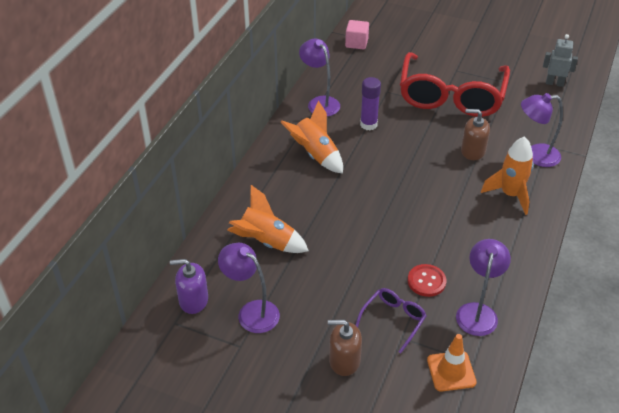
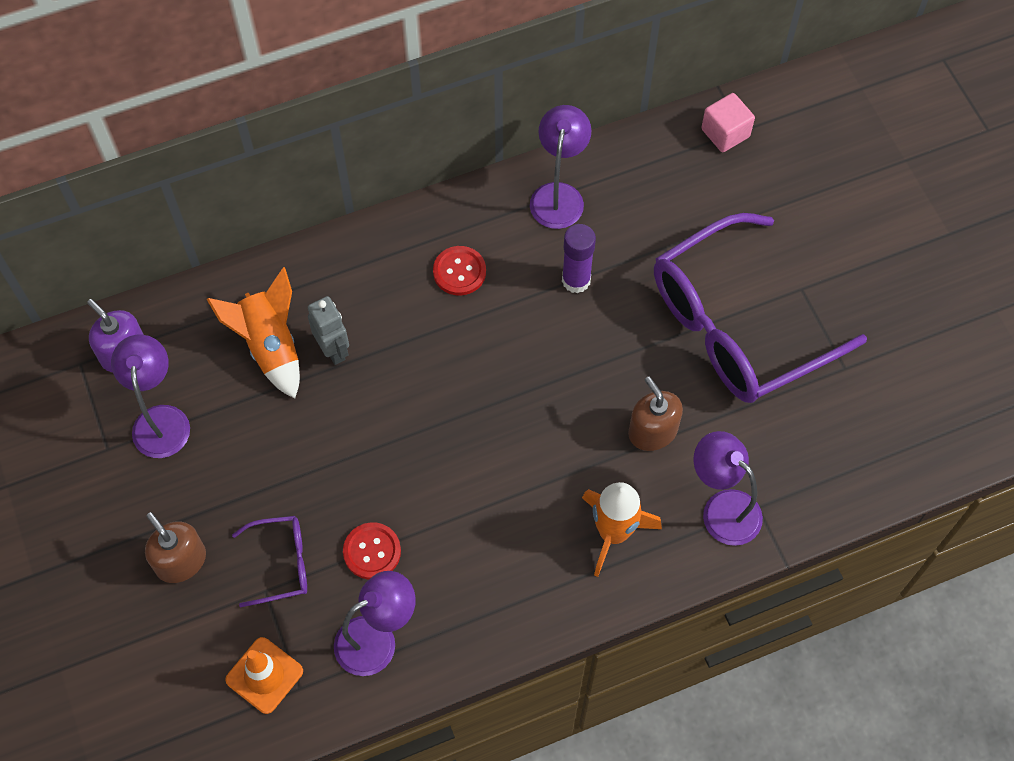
camera: 45 degrees right, 20 degrees up
(315, 155) = (459, 272): orange rocket -> red button
(451, 96) = (736, 325): red glasses -> purple glasses
(554, 83) = (909, 424): grey robot -> grey robot (333, 350)

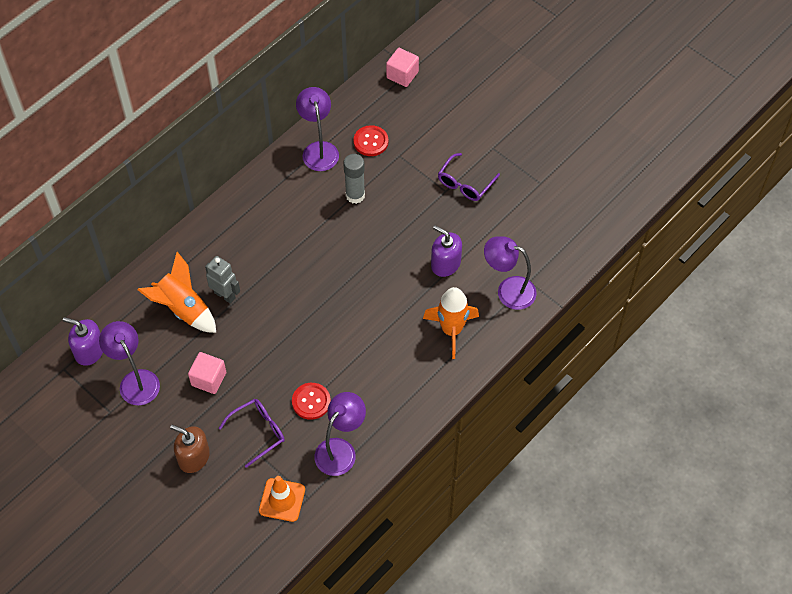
camera: 25 degrees left, 5 degrees down
(254, 459) = (209, 379): none -> pink cube
(459, 272) = (280, 218): red button -> red button (371, 141)
(576, 280) = (355, 195): purple glue stick -> grey glue stick
(652, 431) = (445, 263): brown soap dispenser -> purple soap dispenser
(736, 325) = (465, 183): purple glasses -> purple glasses, size x0.43

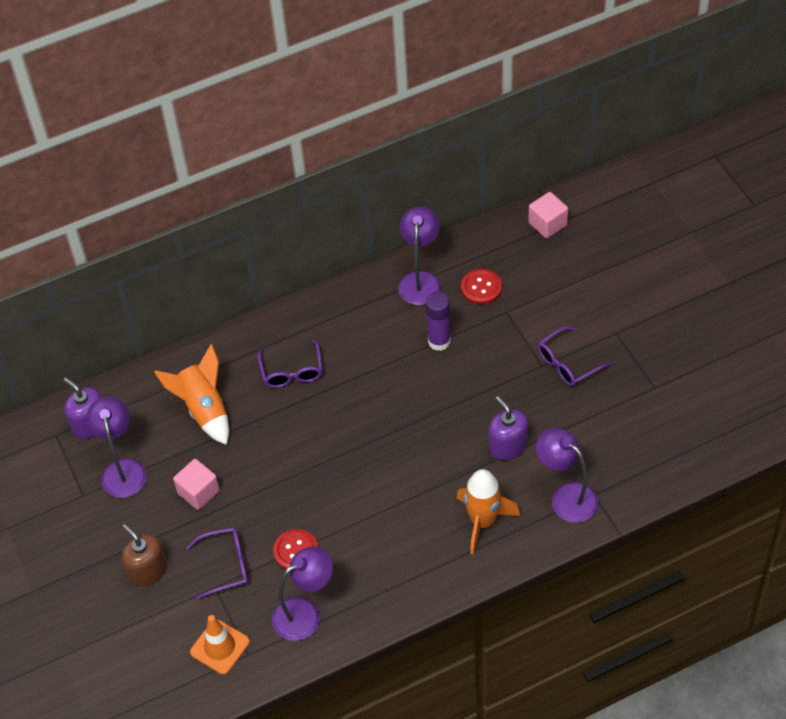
camera: 25 degrees right, 5 degrees down
(225, 295) = (253, 408): grey robot -> none
(244, 255) = (292, 372): none -> purple glasses
(355, 195) = (439, 341): grey glue stick -> purple glue stick

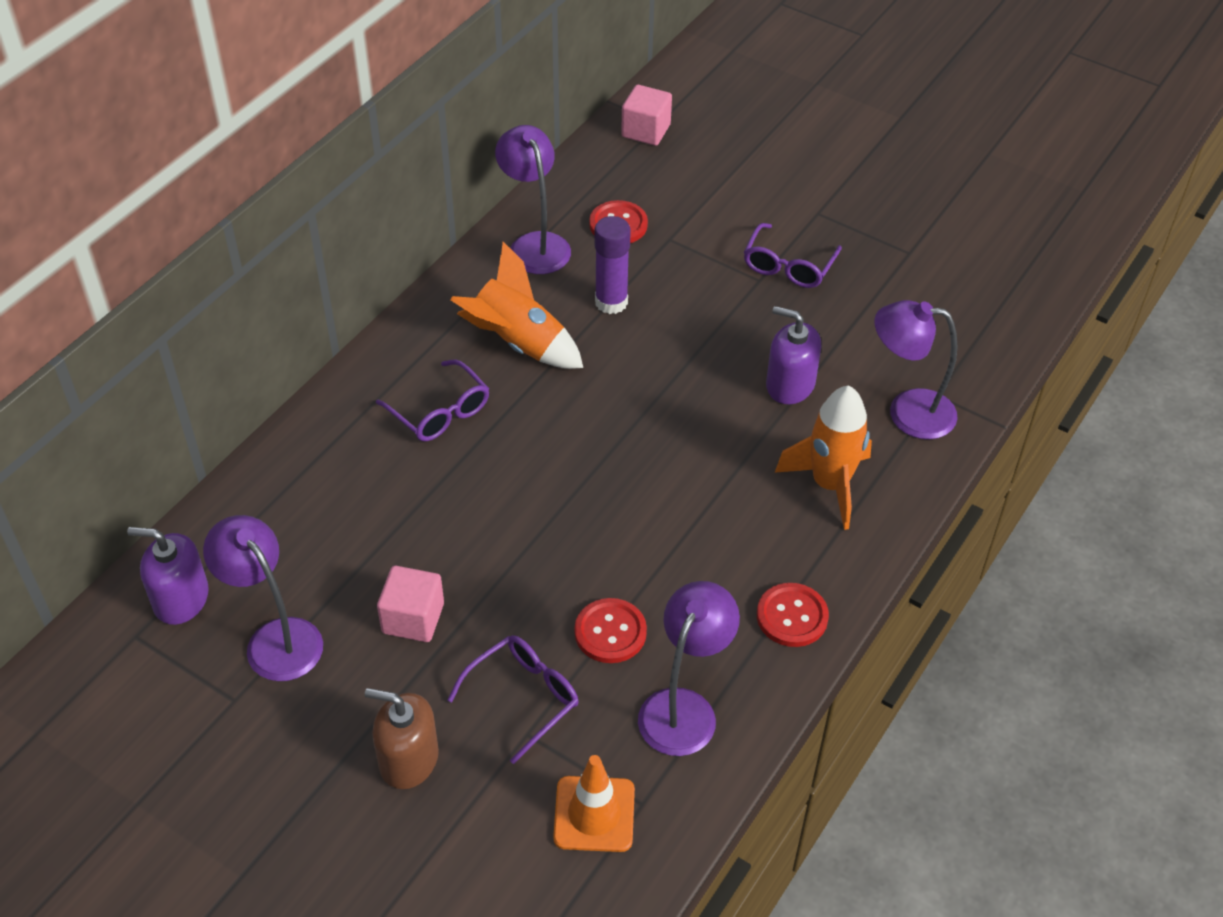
camera: 35 degrees left, 5 degrees down
(204, 409) = (346, 508): orange rocket -> orange rocket (518, 343)
(401, 591) = (792, 616): none -> red button

